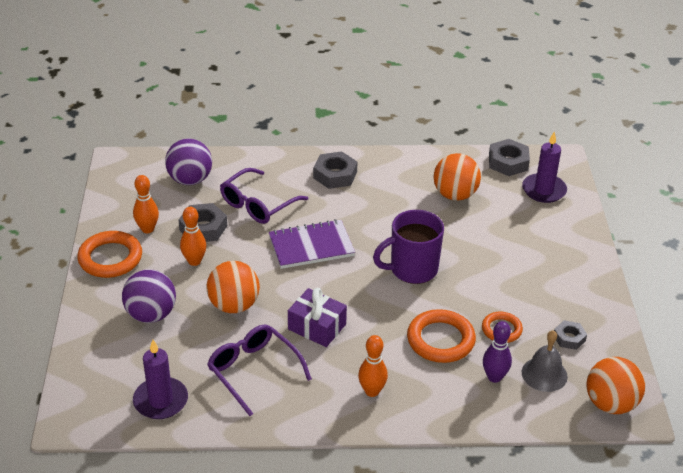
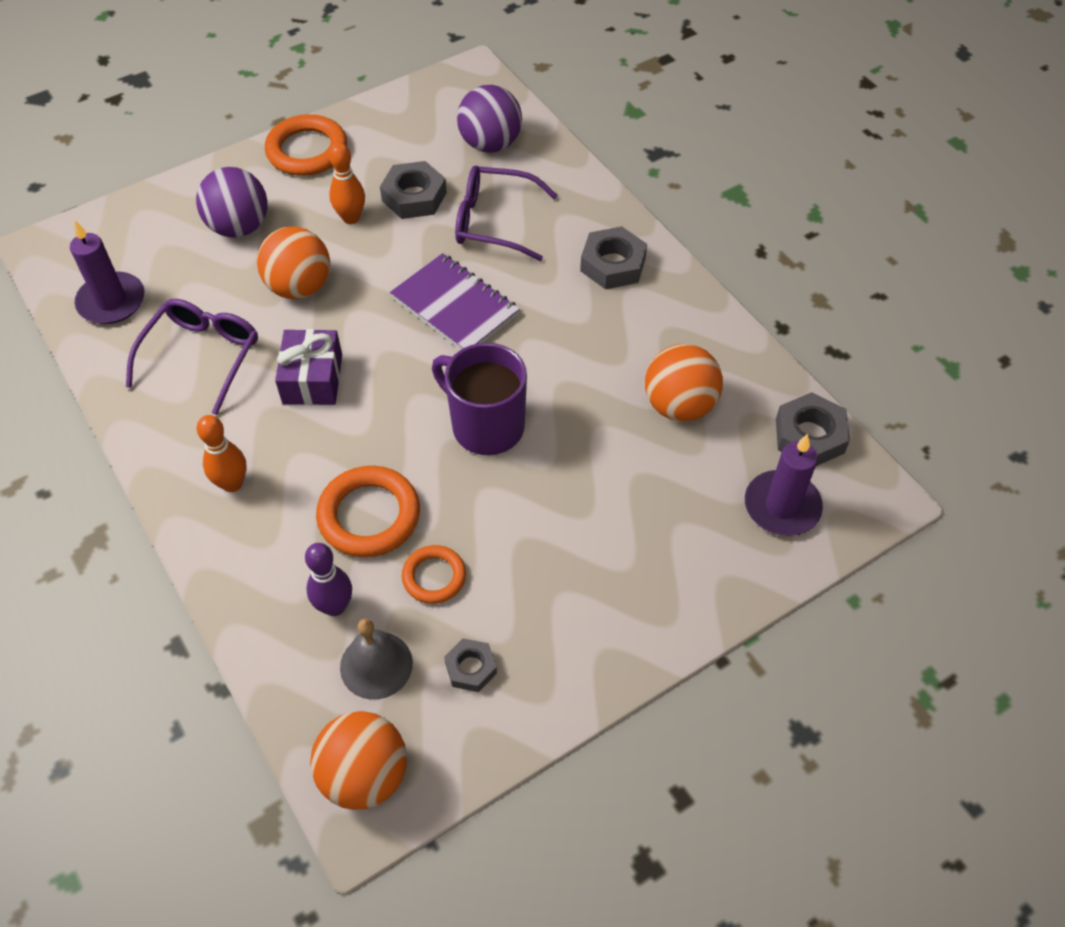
camera: 60 degrees right, 15 degrees up
(147, 229) = (376, 154): orange bowling pin -> none

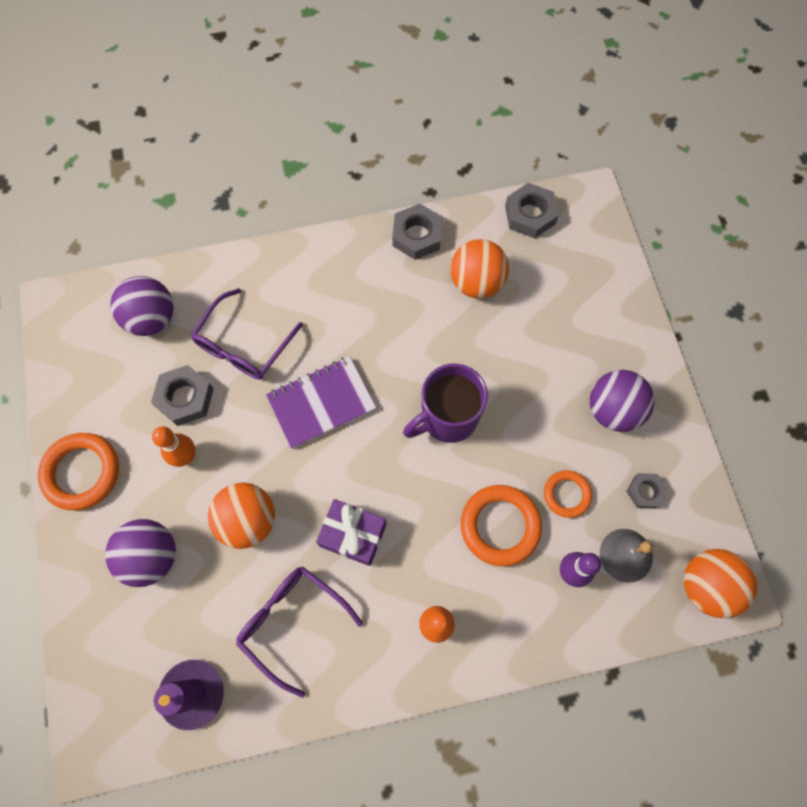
camera: 70 degrees left, 15 degrees up
(571, 602) = (613, 410): none -> purple ball
(613, 264) = (327, 276): grey nut -> grey nut (417, 235)
(782, 506) = (579, 254): purple candle -> none

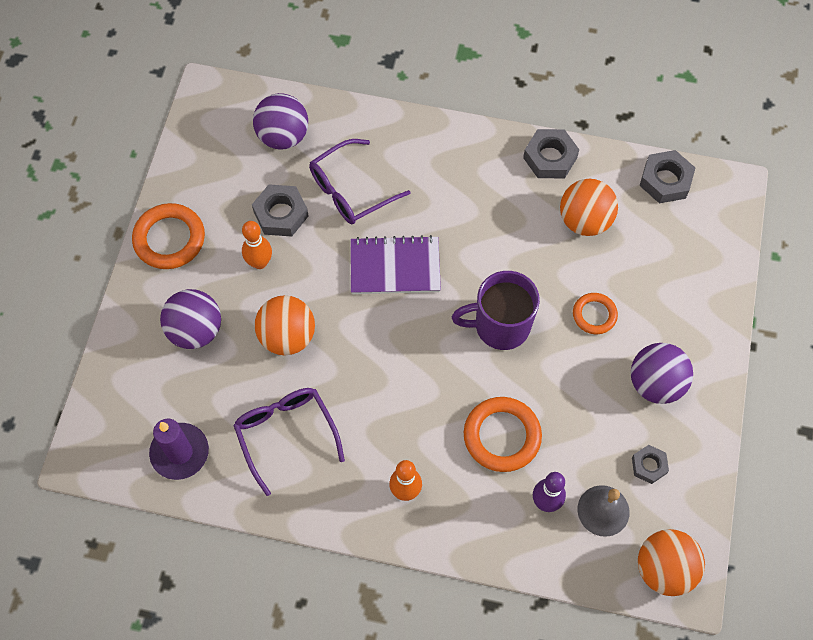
camera: 25 degrees right, 5 degrees down
(353, 535) = (370, 387): purple gift -> none
(566, 494) = (575, 436): orange ring -> orange ring (594, 315)

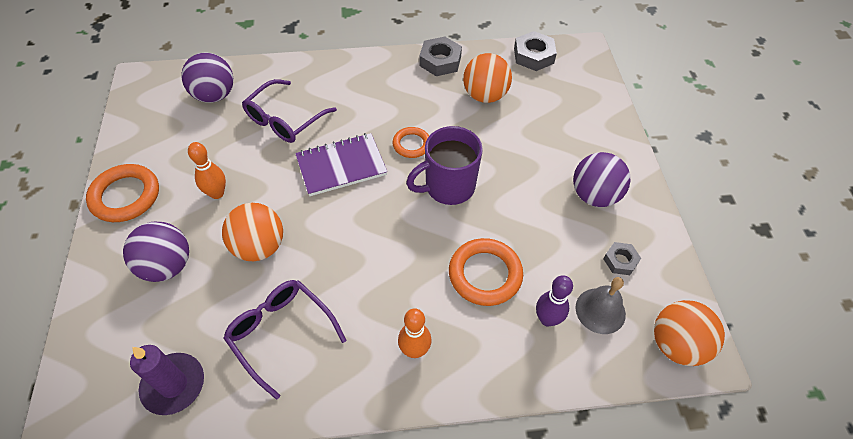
camera: 20 degrees left, 10 degrees down
(281, 214) = (227, 151): grey nut -> none
(594, 315) = (522, 158): orange ring -> orange ring (411, 144)

